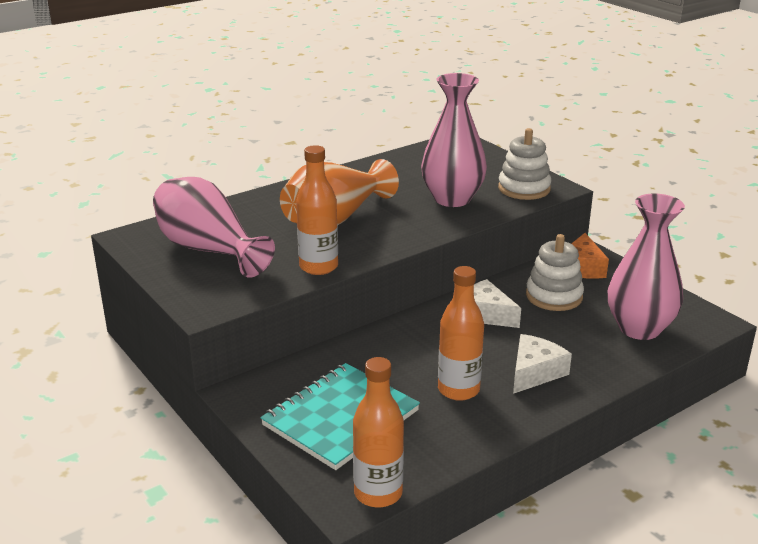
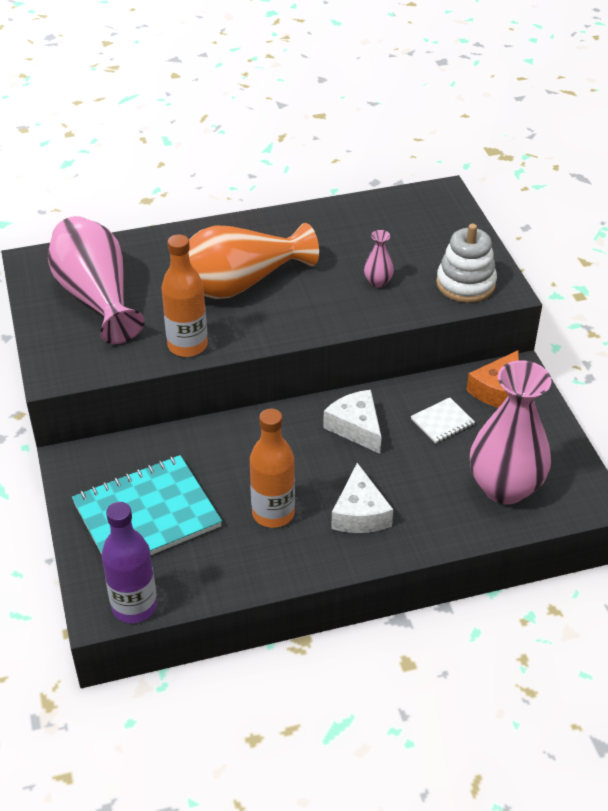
camera: 20 degrees right, 15 degrees up
(378, 493) = (134, 606): orange bottle -> purple bottle
(452, 199) = (378, 282): pink vase -> pink vase, size x0.42
(535, 372) = (360, 513): white cheese -> white cheese turned 120 degrees clockwise
(554, 296) = (442, 422): white stacking toy -> white notebook

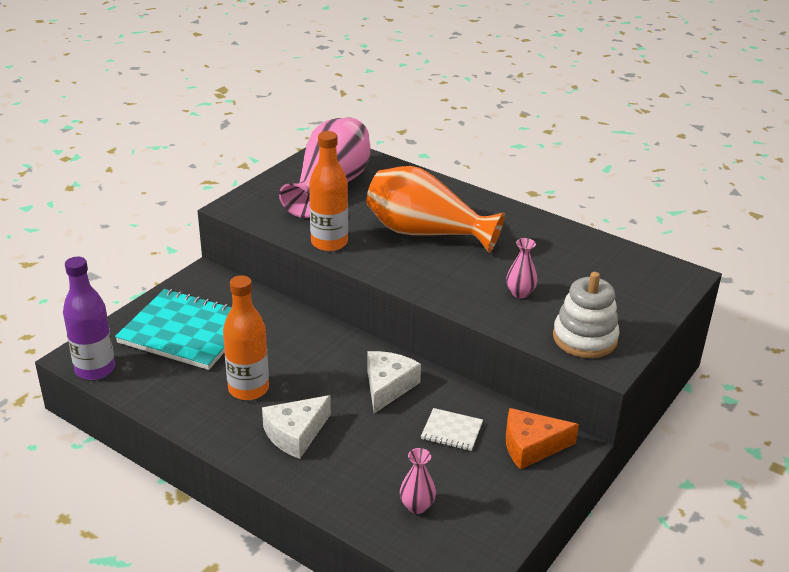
camera: 50 degrees right, 10 degrees down
(504, 487) = (417, 506): pink vase -> pink vase, size x0.42

